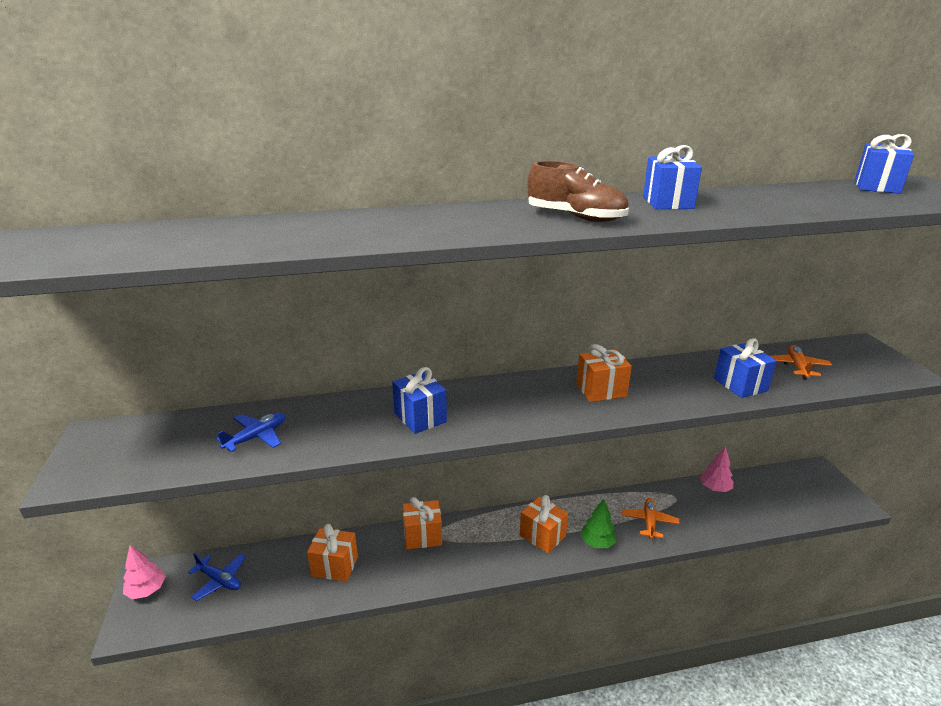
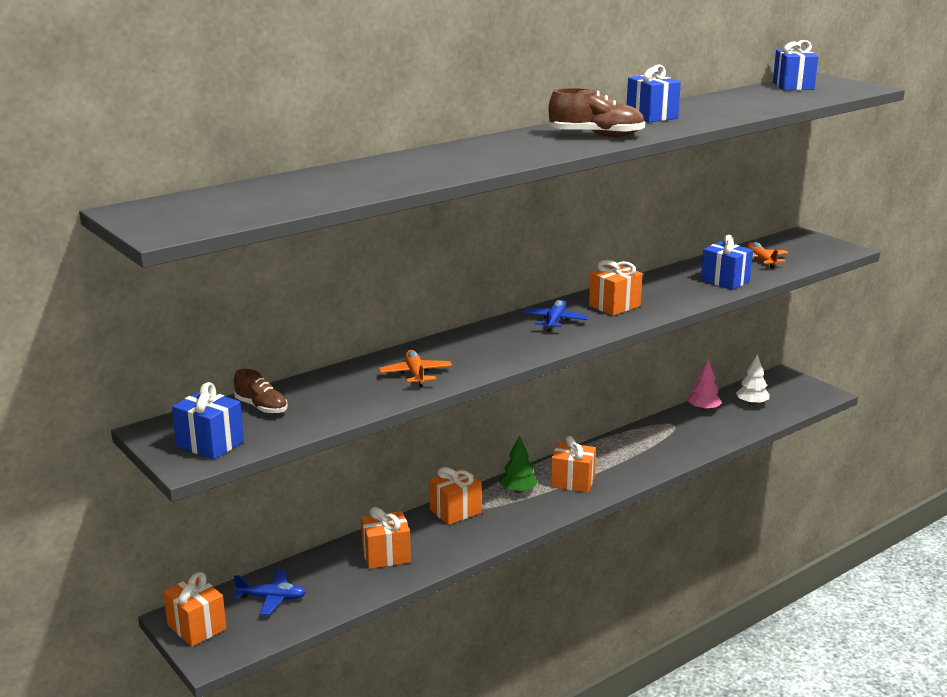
camera: 25 degrees left, 5 degrees down
(147, 590) = (197, 627): pink tree -> orange gift
(192, 430) = (261, 407): none -> brown shoe
(256, 437) = (335, 398): blue plane -> blue plane (554, 321)
(420, 417) = (474, 354): blue gift -> blue gift (210, 444)
(597, 543) = (626, 474): green tree -> green tree (518, 490)
(649, 522) = (662, 448): orange plane -> orange plane (415, 374)
(767, 495) = (751, 403): none -> white tree

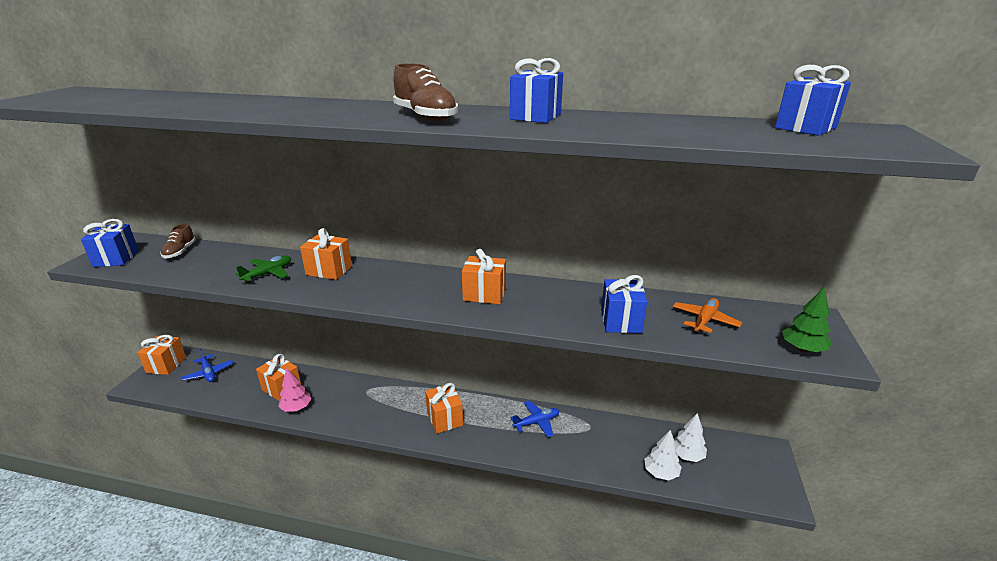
camera: 50 degrees right, 5 degrees up
(415, 374) = (268, 274): orange plane -> green plane
(455, 511) = (357, 388): orange gift -> orange gift (329, 270)
(518, 490) = (408, 400): green tree -> green tree (802, 349)
(554, 321) = (420, 283): blue plane -> blue plane (536, 422)
(703, 409) = (636, 432): pink tree -> pink tree (296, 407)
(756, 421) = (661, 473): none -> white tree

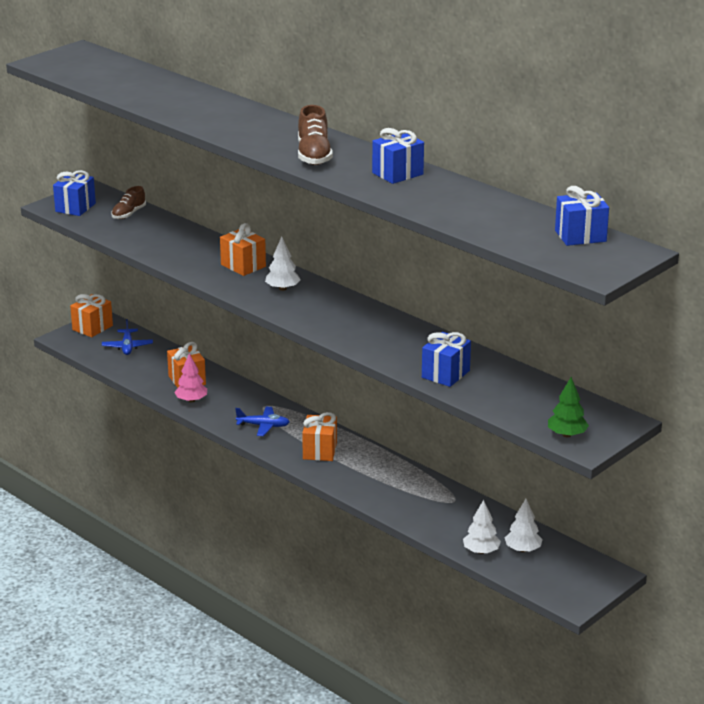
camera: 30 degrees right, 0 degrees up
(268, 274) = (191, 255): green plane -> none
(385, 281) = (282, 288): none -> white tree
(484, 294) = (356, 322): orange gift -> none
(536, 422) = (405, 481): blue plane -> blue plane (263, 426)
(704, 320) = (519, 394): orange plane -> none

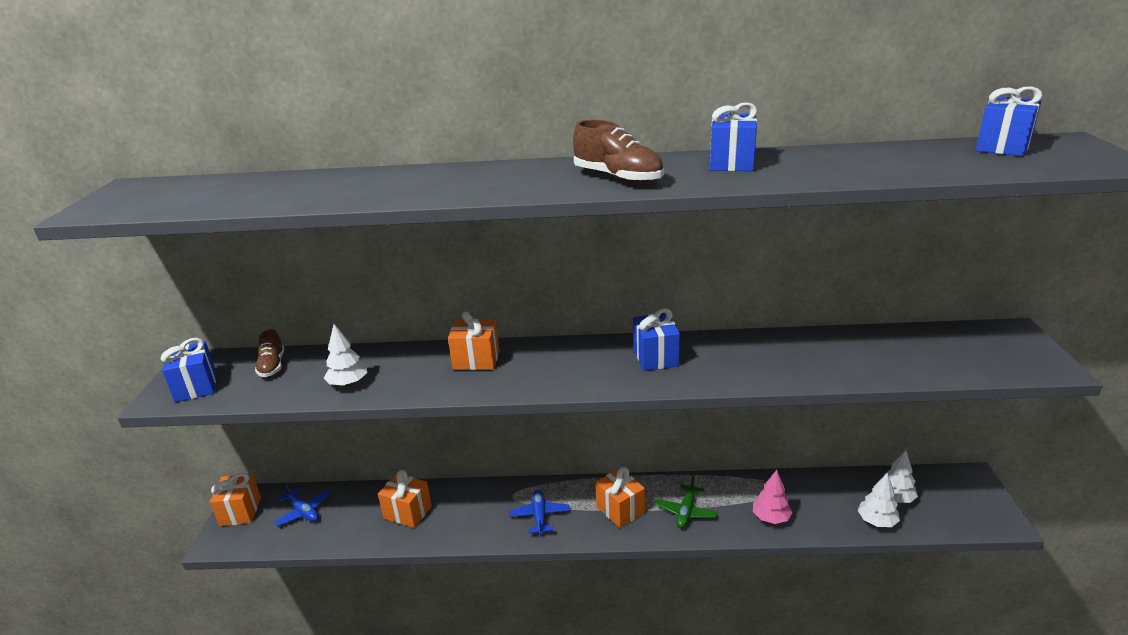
camera: 40 degrees left, 0 degrees up
(191, 400) = (439, 531): pink tree -> pink tree (771, 518)
(263, 426) = (539, 516): blue plane -> blue plane turned 60 degrees counterclockwise
(282, 288) = (551, 363): white tree -> white tree (348, 383)
(361, 475) = (686, 512): none -> green plane
(445, 374) = (832, 366): blue gift -> blue gift (655, 357)
(566, 435) = (1019, 365): green tree -> none

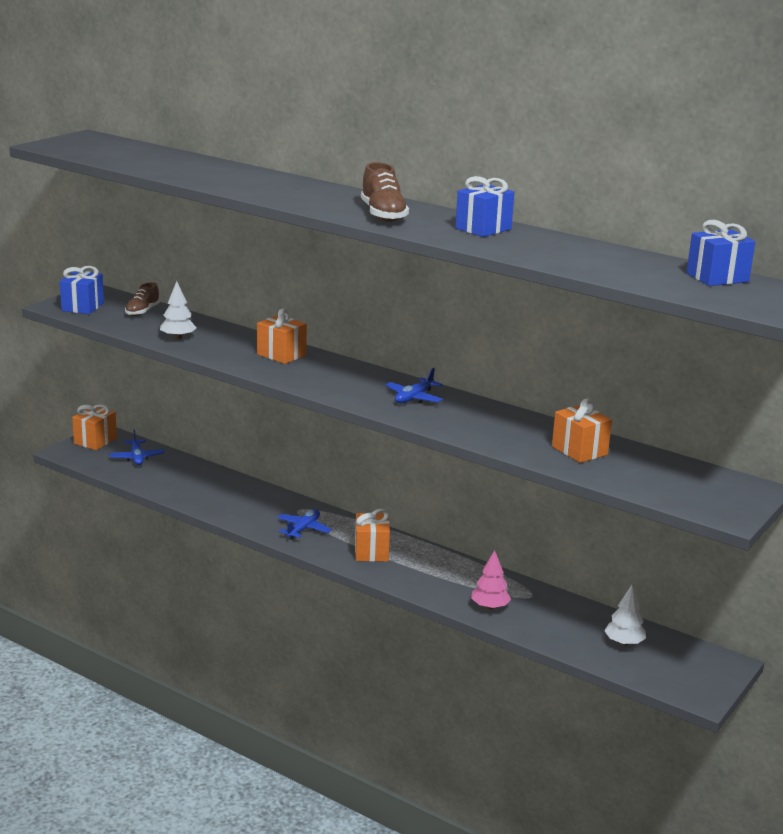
camera: 30 degrees right, 5 degrees down
(408, 512) = (209, 488): orange gift -> orange gift (579, 450)
(655, 357) = (414, 398): blue gift -> blue plane
(686, 512) = (423, 574): green plane -> none
(877, 521) = (580, 647): white tree -> none

